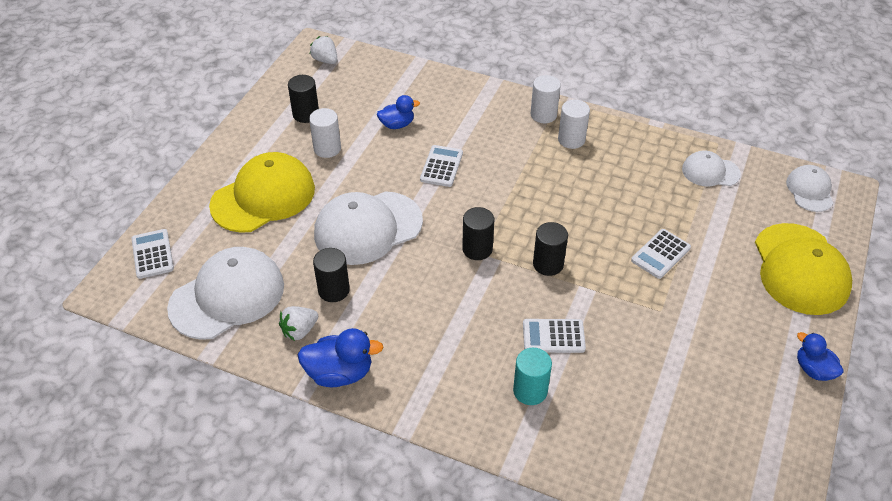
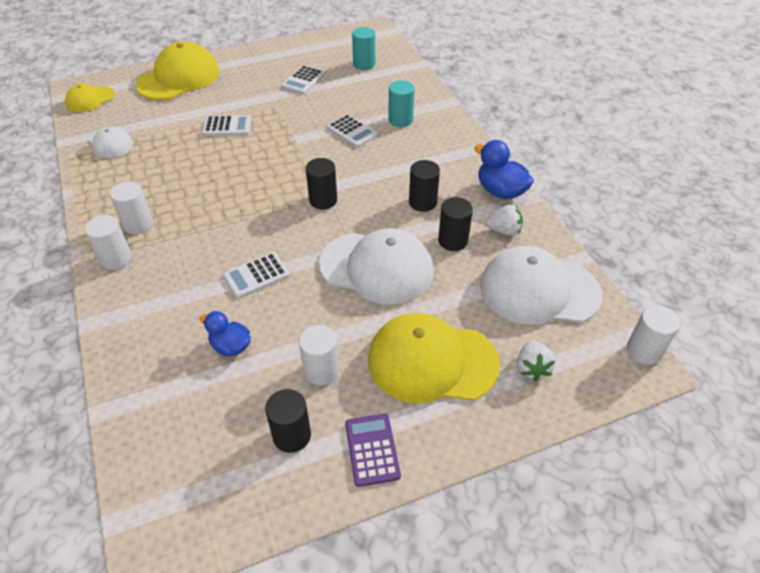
camera: 135 degrees left, 0 degrees up
(114, 302) = (644, 351): none -> white cylinder
(152, 254) = (582, 376): white calculator -> white calculator (303, 80)
(254, 136) = (372, 450): none -> purple calculator
(325, 60) = (175, 510): white strawberry -> white strawberry (532, 368)
(548, 264) = (295, 163): black cylinder -> black cylinder (422, 202)
(682, 450) = (364, 64): none -> turquoise cylinder
(809, 190) = (90, 99): white cap -> yellow cap
(813, 370) = (257, 50): blue duck -> none

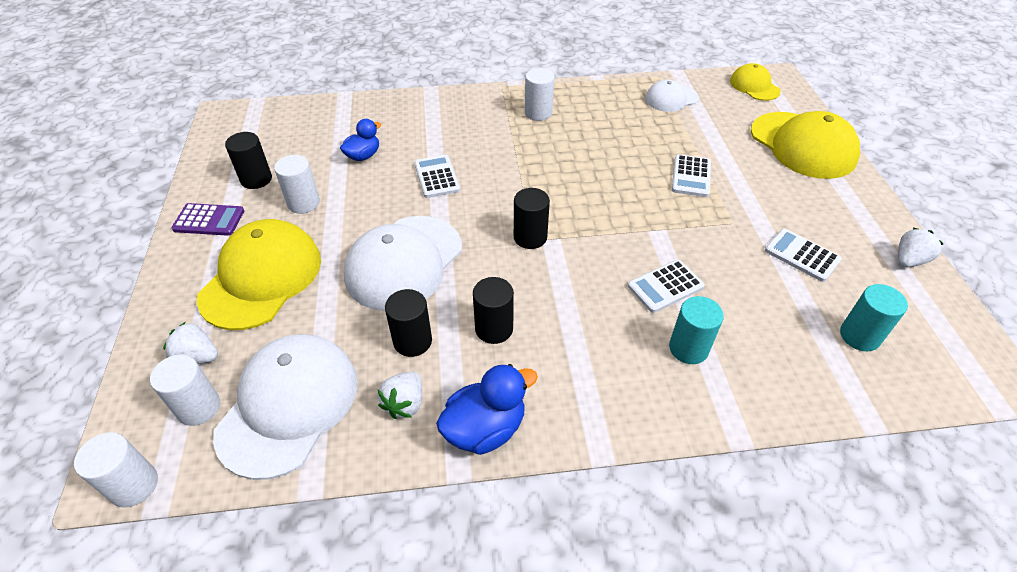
camera: 105 degrees right, 0 degrees up
(116, 259) = (497, 101): white cylinder -> white cylinder (198, 407)
(295, 46) = (909, 260): none -> white strawberry

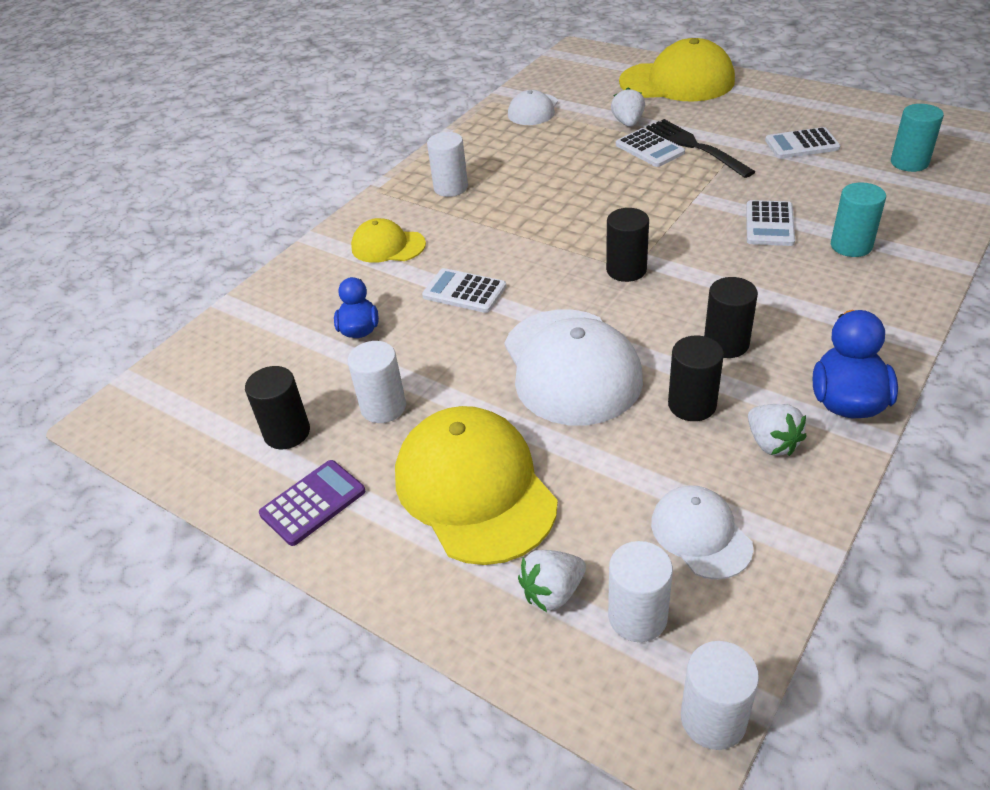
camera: 45 degrees left, 5 degrees down
(289, 405) = (700, 534): white cap -> white cap, size x0.54
(723, 198) = (695, 147): none -> black fork
(754, 86) = (574, 65): yellow cap -> yellow cap (388, 246)
(909, 260) = (854, 104): white strawberry -> white strawberry (628, 123)

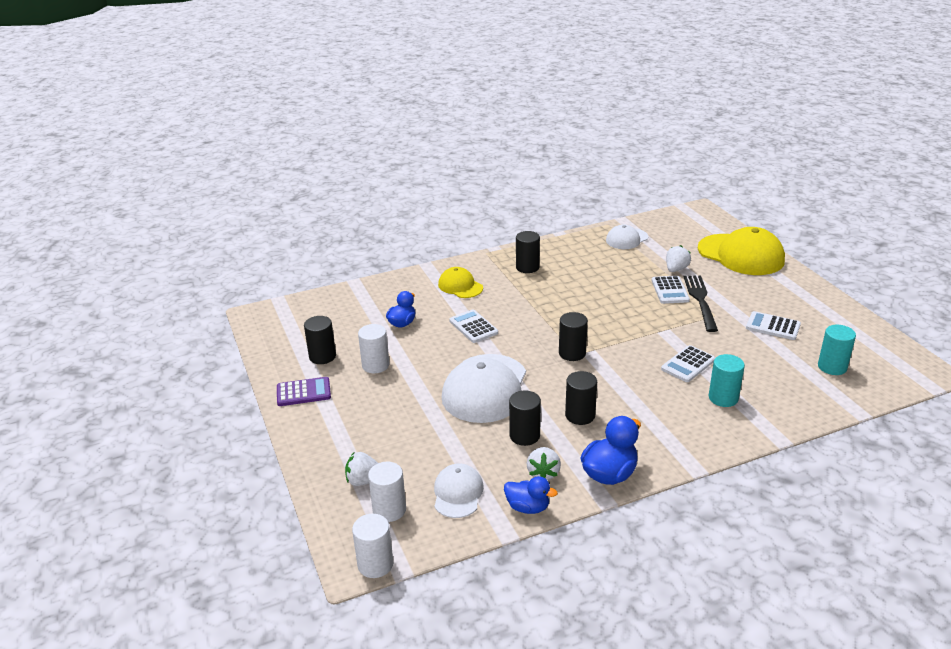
camera: 30 degrees right, 10 degrees down
(451, 188) = (527, 267): white cylinder -> black cylinder
(474, 488) = (378, 421): yellow cap -> none
(808, 502) = (528, 507): none -> blue duck

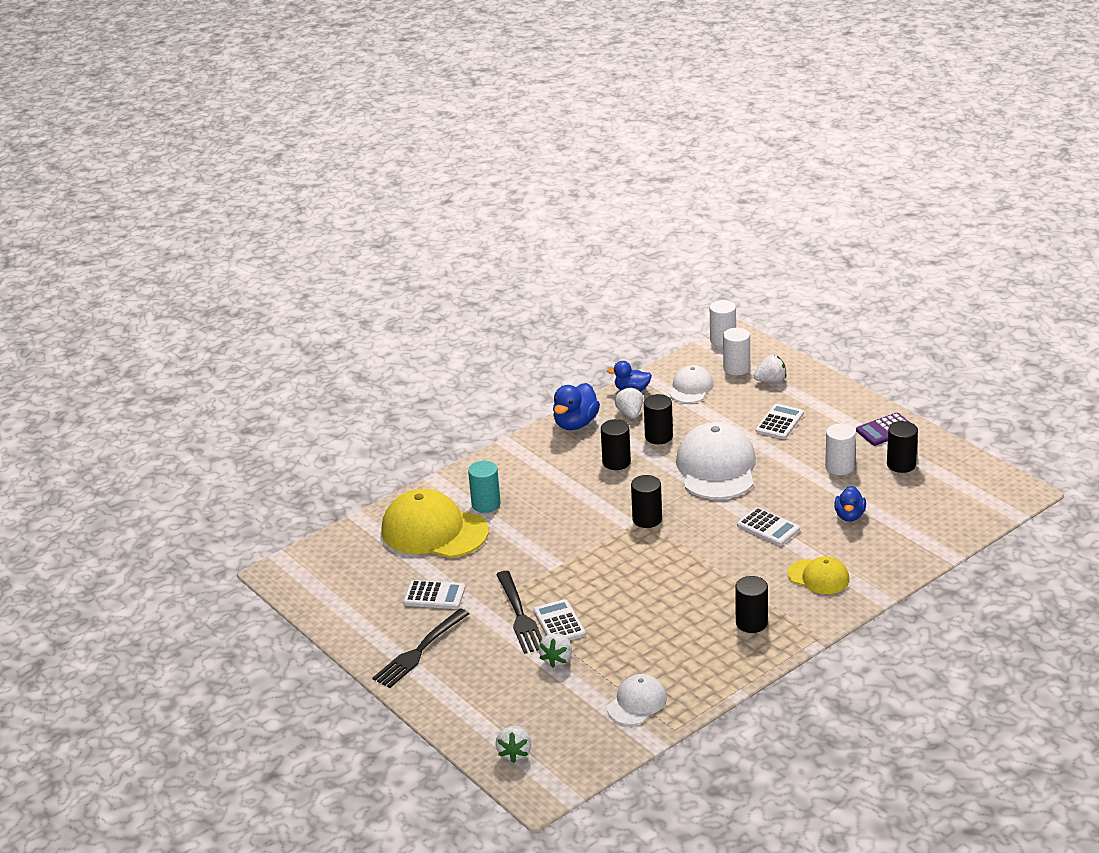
camera: 165 degrees right, 0 degrees up
(458, 493) = (691, 388): white cap -> white cap turned 150 degrees counterclockwise
(688, 364) = (524, 531): white calculator -> white calculator (779, 422)
(713, 228) = (515, 753): none -> white strawberry
(741, 255) = (472, 704): yellow cap -> yellow cap (434, 531)
(782, 291) = (419, 651): none -> black fork
(832, 367) = (375, 558): turquoise cylinder -> none

